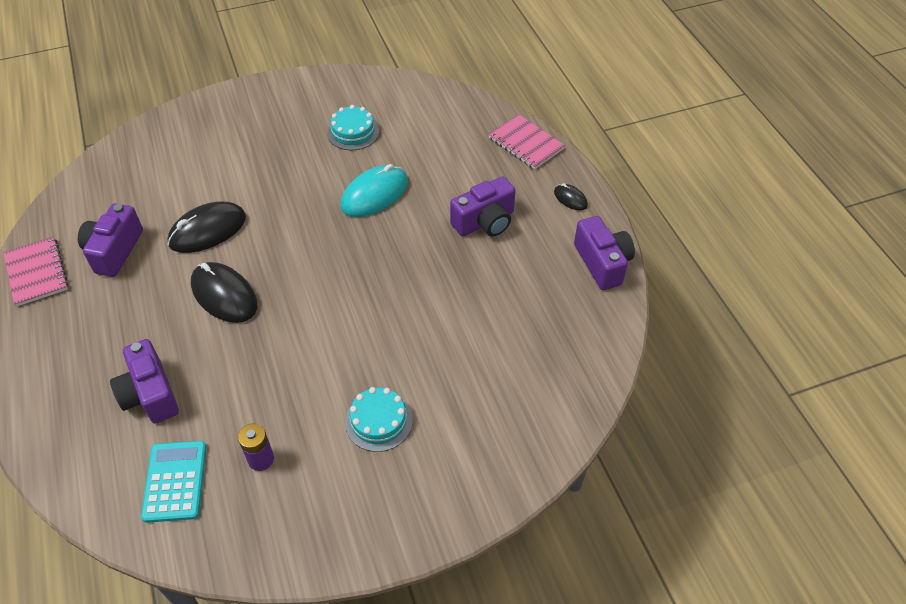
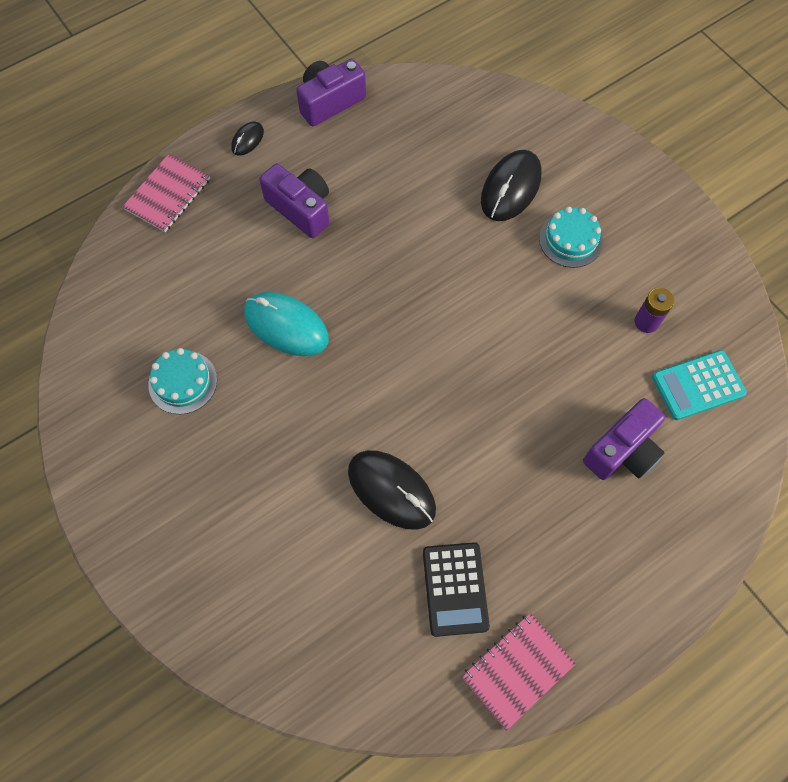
camera: 105 degrees left, 15 degrees up
(114, 251) = (455, 589): purple camera -> black calculator
(224, 295) = (478, 431): black mouse -> black mouse (511, 188)

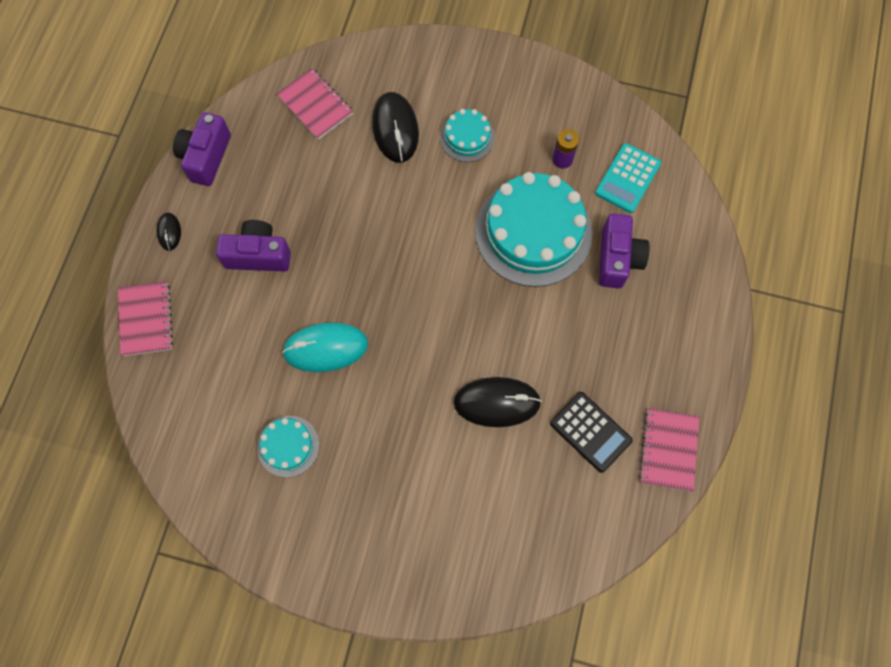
camera: 40 degrees left, 5 degrees up
(457, 122) = (315, 105): none -> pink notebook
(560, 366) = (533, 232): none -> turquoise cake

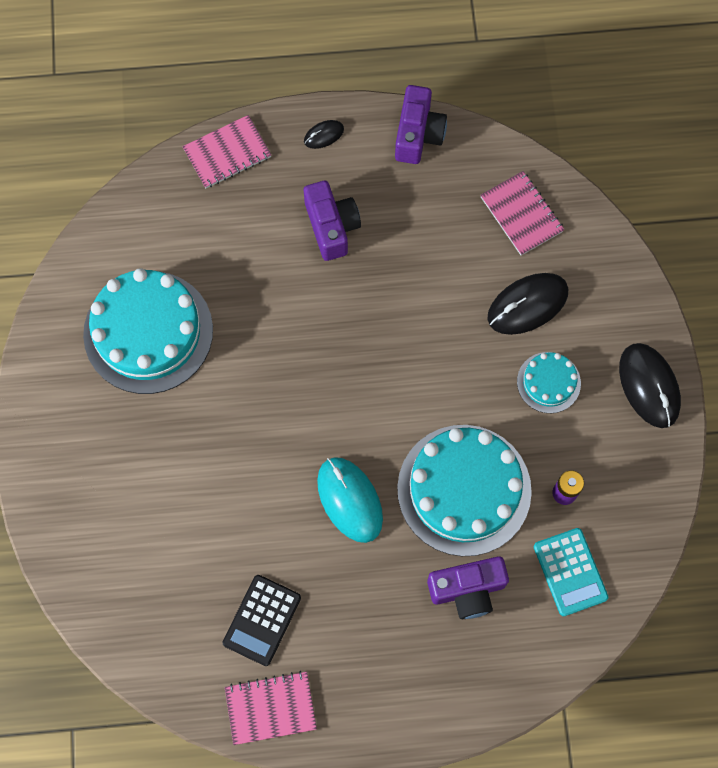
camera: 70 degrees right, 0 degrees up
(206, 157) = (418, 134): purple camera -> purple camera turned 105 degrees clockwise
(288, 446) = (148, 332): turquoise cake -> turquoise cake, size x2.05
(315, 105) = (521, 214): pink notebook -> pink notebook turned 60 degrees counterclockwise
(325, 348) = (257, 328): turquoise mouse -> turquoise mouse (349, 500)
(497, 402) = (260, 515): black mouse -> black mouse (649, 386)
(627, 178) = (570, 572): turquoise calculator -> turquoise calculator turned 120 degrees counterclockwise

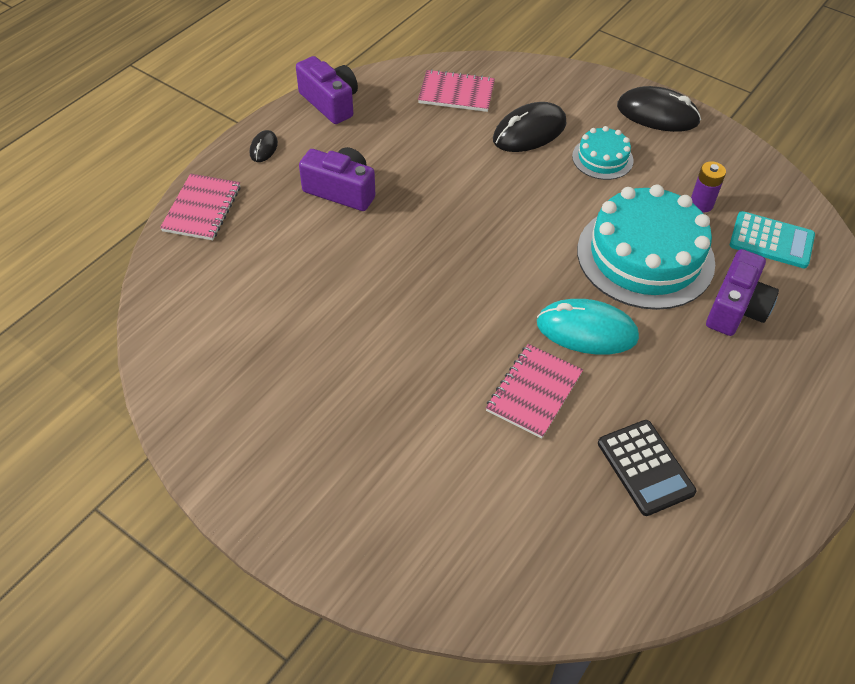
camera: 50 degrees left, 20 degrees down
(148, 332) = (287, 363): turquoise cake -> none
(270, 708) = (741, 521): pink notebook -> pink notebook (534, 392)
(527, 305) = (529, 132): black mouse -> black mouse turned 45 degrees clockwise

